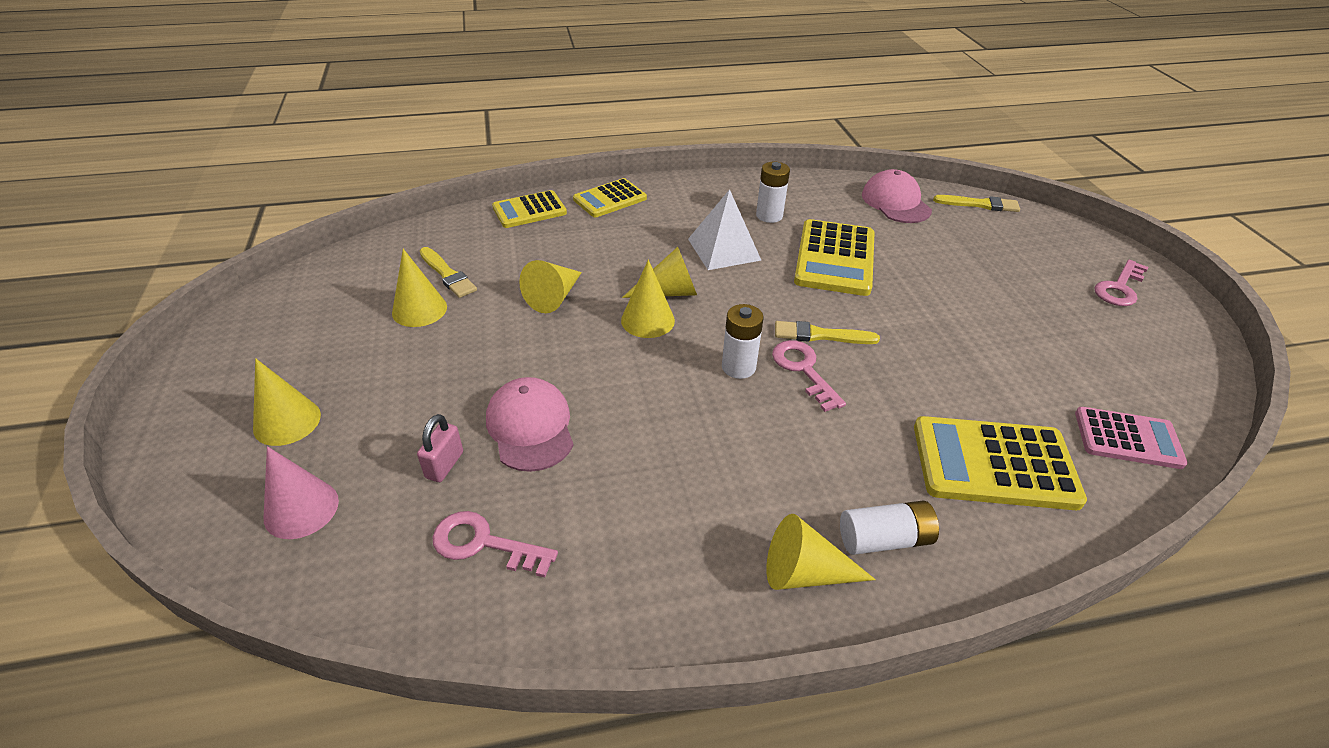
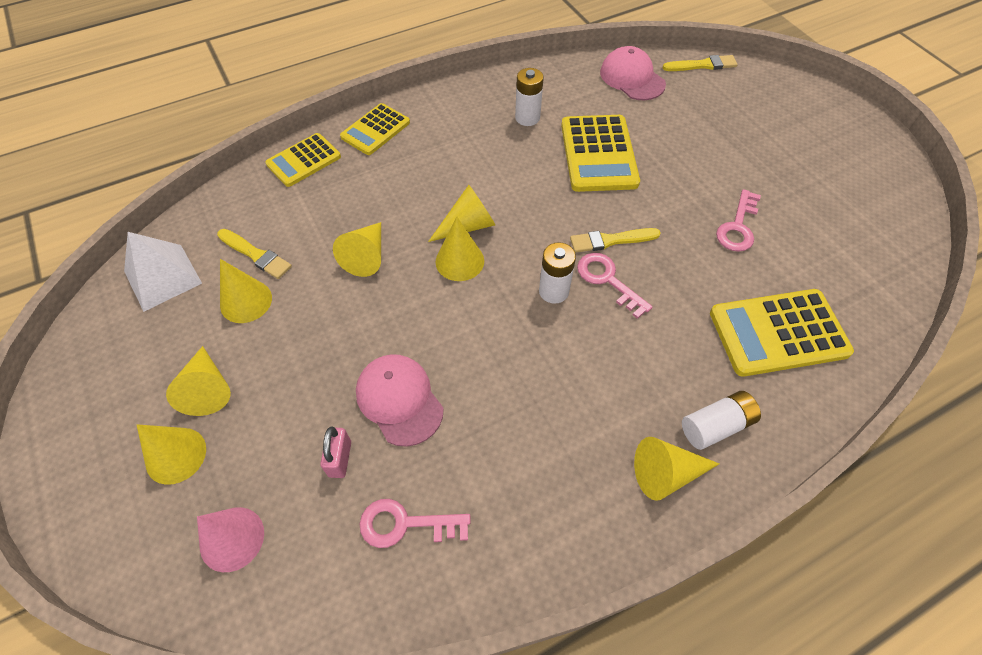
camera: 15 degrees left, 15 degrees up
(346, 372) = (207, 388): none -> yellow cone
(724, 249) = (500, 166): white pyramid -> white pyramid (162, 277)
(1119, 288) = (832, 132): pink key -> pink key (738, 227)
(1127, 438) = (868, 282): pink calculator -> none

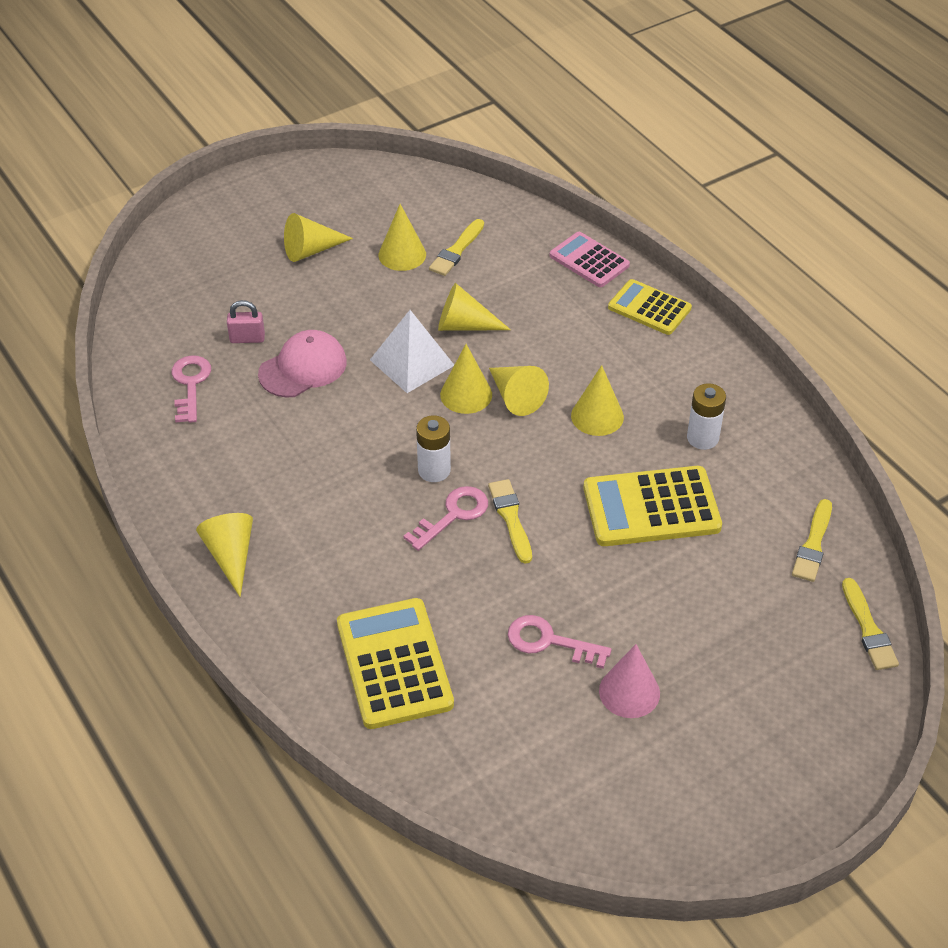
camera: 85 degrees right, 10 degrees down
(162, 277) = (424, 198): white pyramid -> white pyramid (411, 362)
(176, 455) = (251, 246): yellow cone -> yellow cone (597, 416)
(232, 539) = (183, 290): pink cone -> pink cone (629, 692)
(304, 160) = (589, 260): yellow calculator -> pink calculator
(632, 78) = (813, 544): pink cap -> yellow brush
(716, 426) = (280, 598): white battery -> none

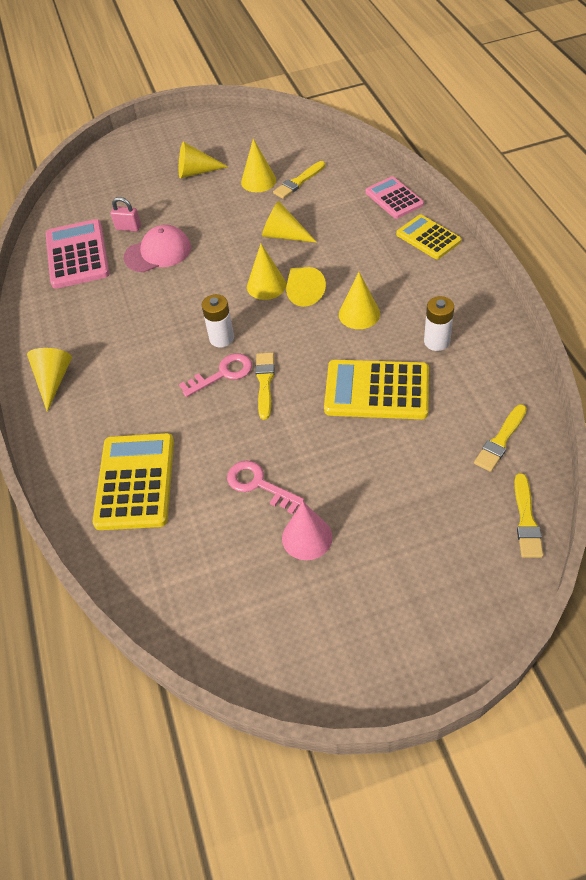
camera: 20 degrees right, 5 degrees up
(190, 384) = (77, 255): pink key -> pink calculator
(411, 362) = (236, 257): white pyramid -> none

